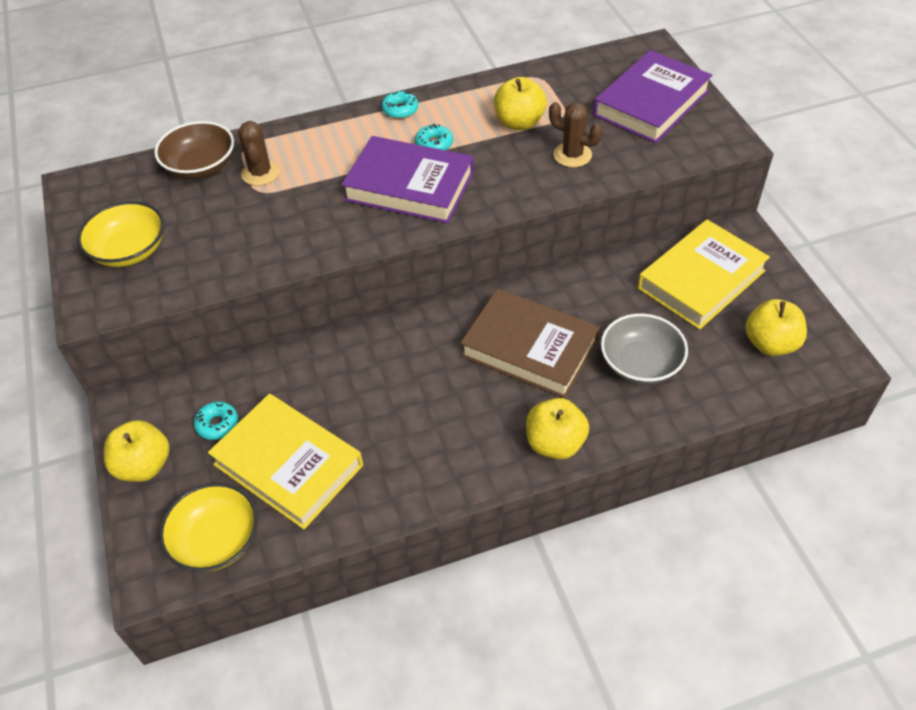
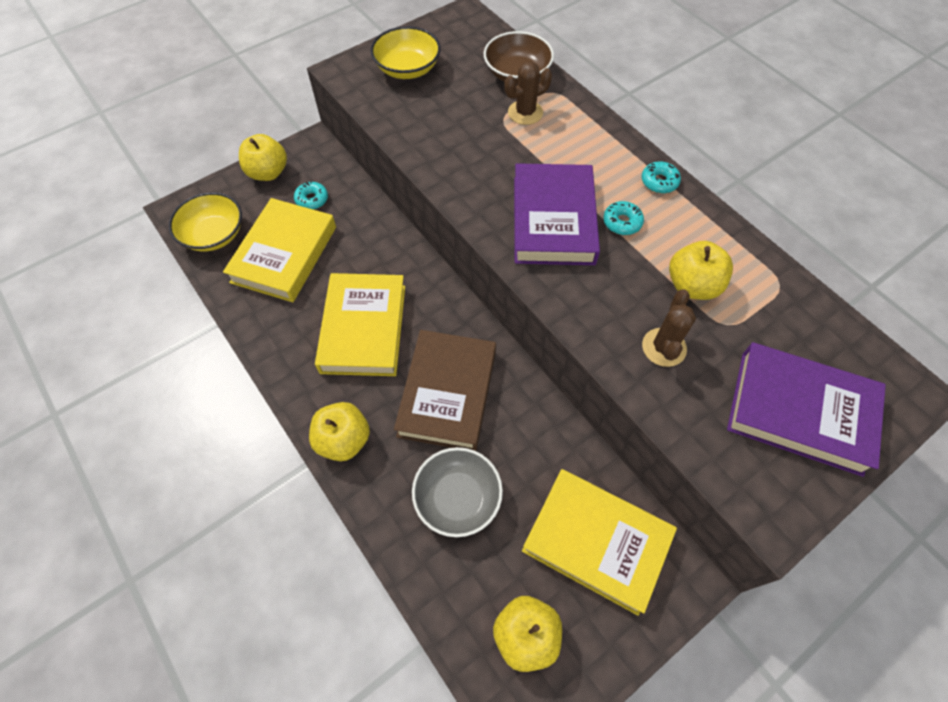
camera: 70 degrees right, 10 degrees up
(426, 403) = (363, 328): none -> yellow book

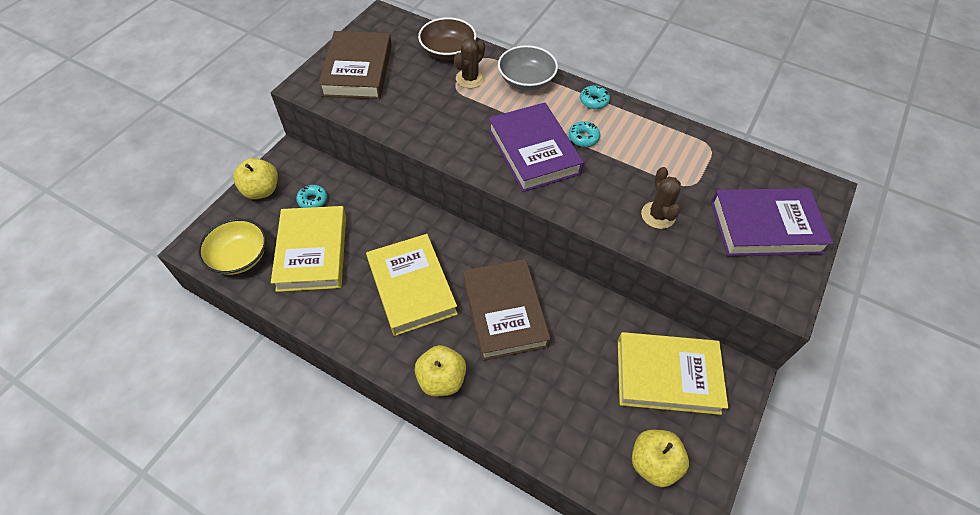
camera: 25 degrees left, 5 degrees down
(407, 69) = (358, 70): yellow bowl -> brown book
(457, 498) = (553, 387): grey bowl -> grey bowl (526, 80)
(692, 285) = (654, 166): yellow apple -> none

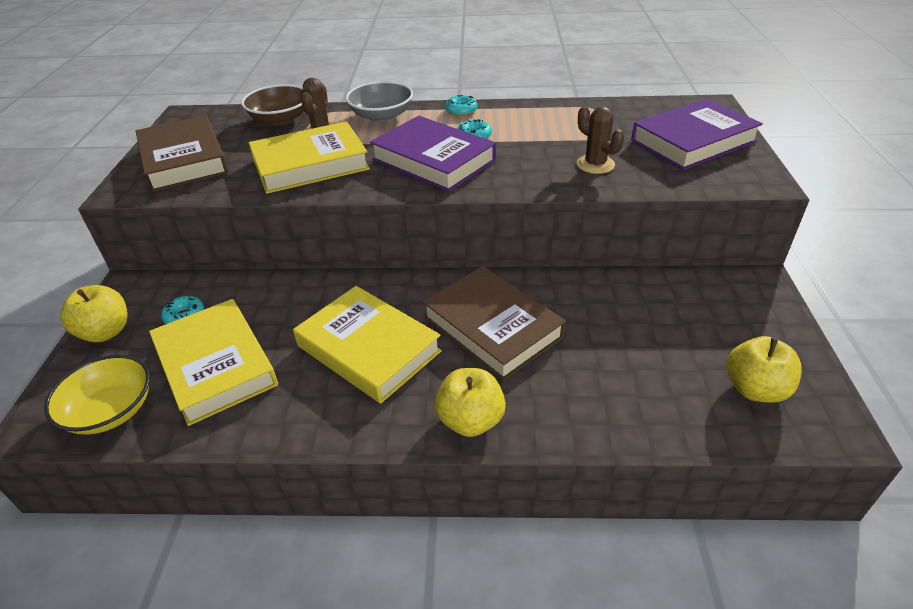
camera: 25 degrees left, 15 degrees down
(667, 376) = (698, 310): yellow book -> yellow book (310, 164)

